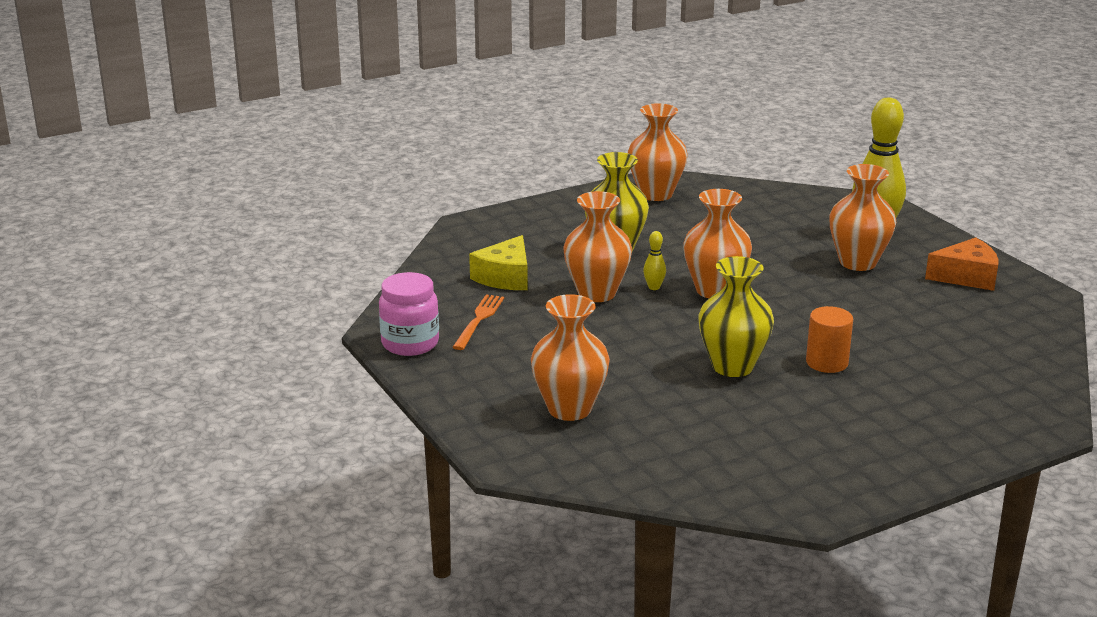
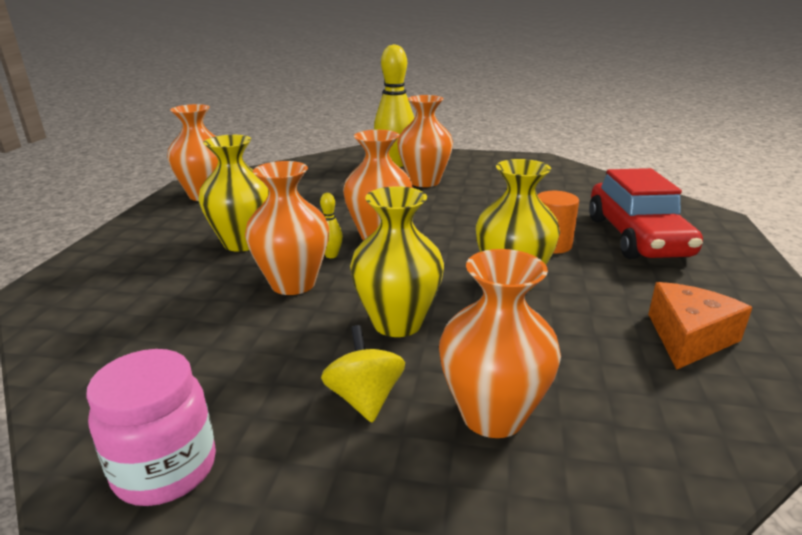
camera: 50 degrees left, 0 degrees up
(479, 320) = (215, 377): orange fork -> none
(505, 277) = (173, 315): yellow cheese -> none
(527, 368) = (365, 399): none -> yellow spinning top
(611, 347) = (397, 323): none -> yellow vase
(915, 395) = (637, 237): none -> red car
(966, 277) = (491, 166): orange cheese -> orange cheese (688, 338)

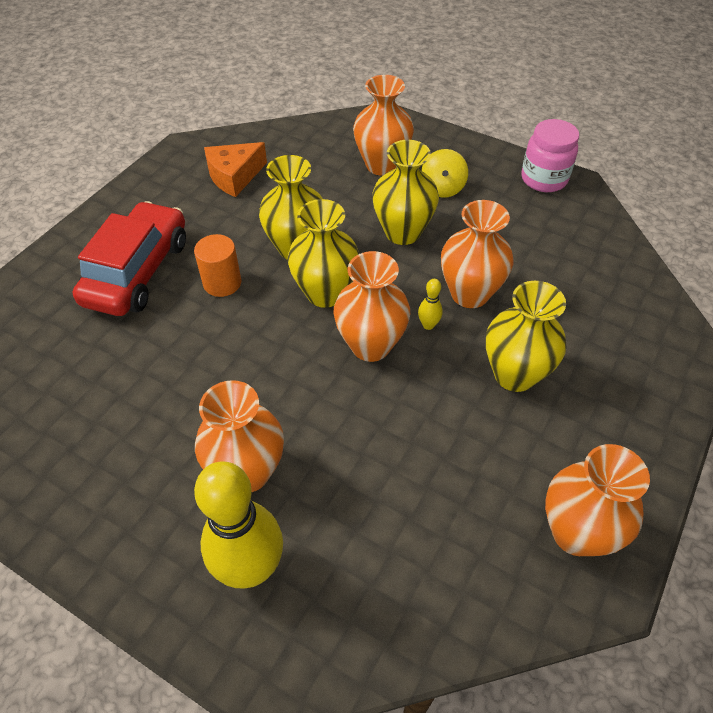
camera: 160 degrees left, 25 degrees up
(447, 256) = (325, 293): none -> yellow vase

